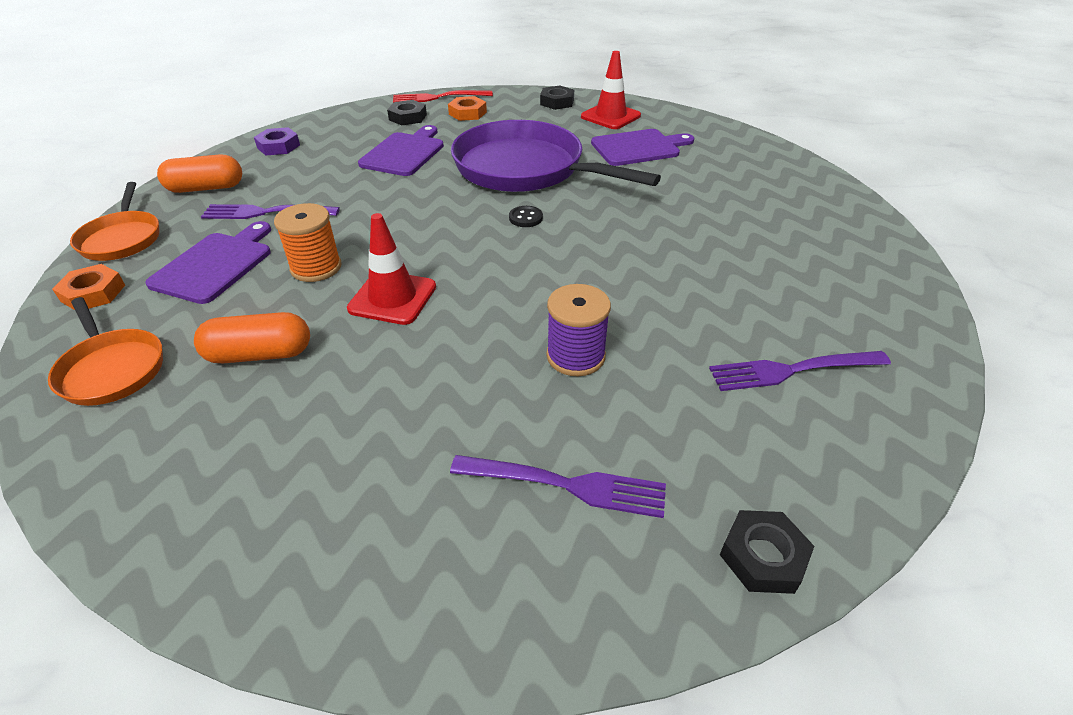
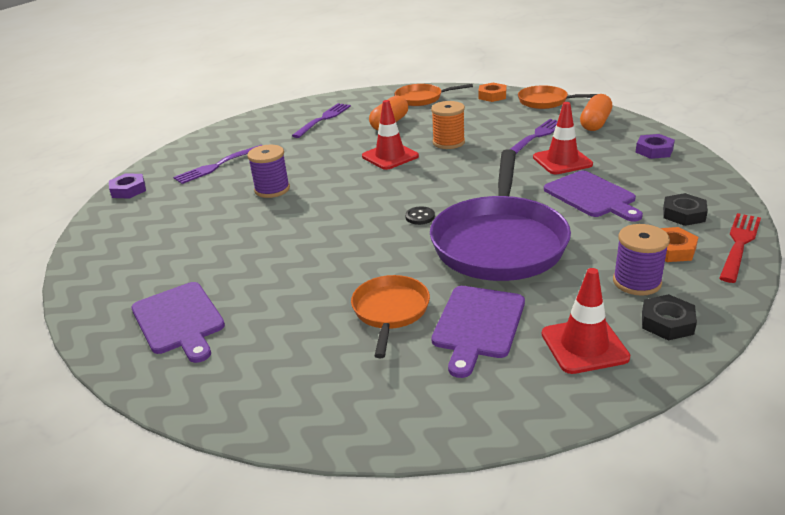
camera: 130 degrees right, 10 degrees down
(215, 265) = (485, 120): purple cutting board -> purple cutting board (179, 320)
(333, 182) = (562, 161): none -> red traffic cone
(523, 116) = (637, 282): none -> purple spool
(526, 169) = (499, 242): purple pan -> purple pan turned 120 degrees clockwise
(672, 180) = (390, 312): none -> orange pan
(763, 556) = (128, 190): black nut -> purple nut
(792, 370) = (161, 244): purple fork -> purple fork (323, 119)

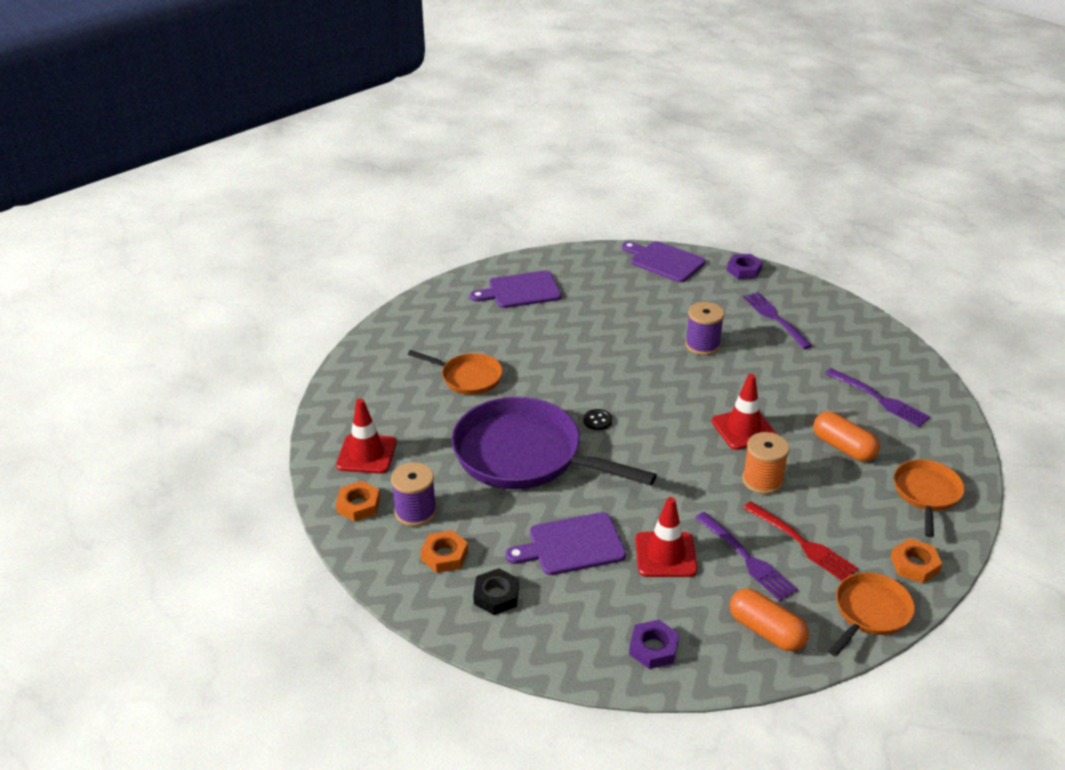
camera: 105 degrees right, 5 degrees up
(477, 325) = (424, 413): purple cutting board -> purple cutting board (664, 261)
(667, 322) = (358, 505): black nut -> orange nut
(739, 244) = (422, 605): red fork -> red fork (802, 543)

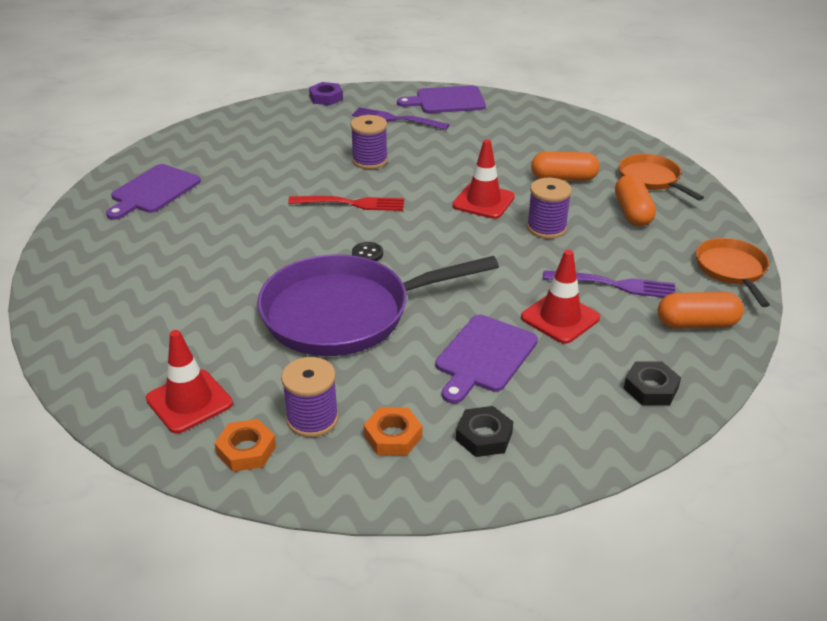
camera: 45 degrees left, 0 degrees up
(467, 377) = (200, 282): orange pan -> none
(653, 648) = (651, 388): purple nut -> black nut
(664, 261) = (253, 117): purple cutting board -> purple cutting board (447, 100)
(762, 480) = (546, 228): orange spool -> purple spool
(802, 543) = (630, 253): red fork -> red fork (351, 203)
(859, 512) = (632, 212): none -> orange capsule
(879, 399) = (539, 137): purple fork -> none
(914, 565) = (709, 225): orange nut -> none

